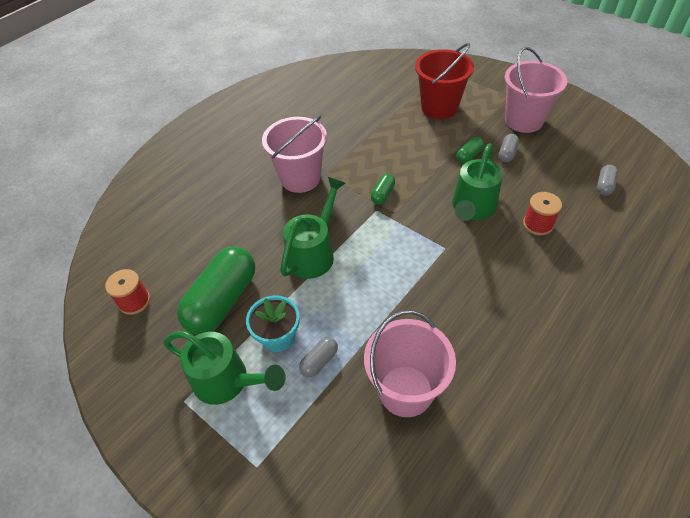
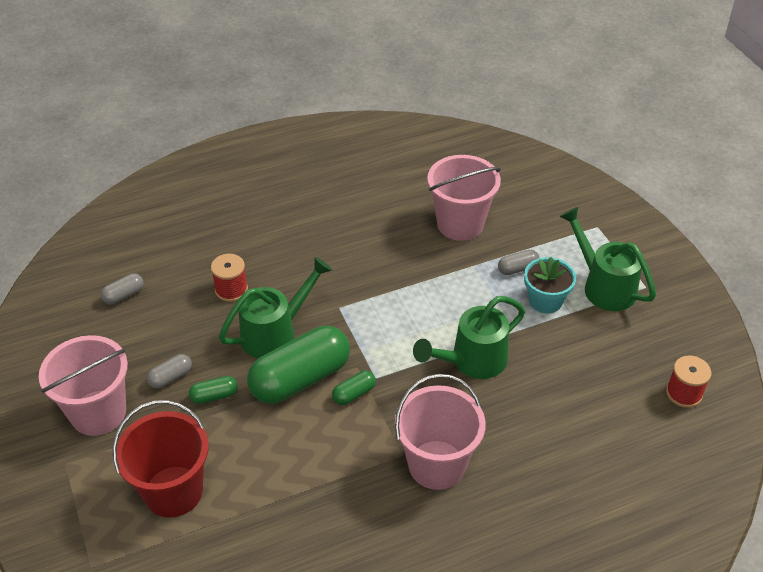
camera: 155 degrees left, 5 degrees down
(222, 301) = (588, 354): green capsule -> green capsule (300, 378)

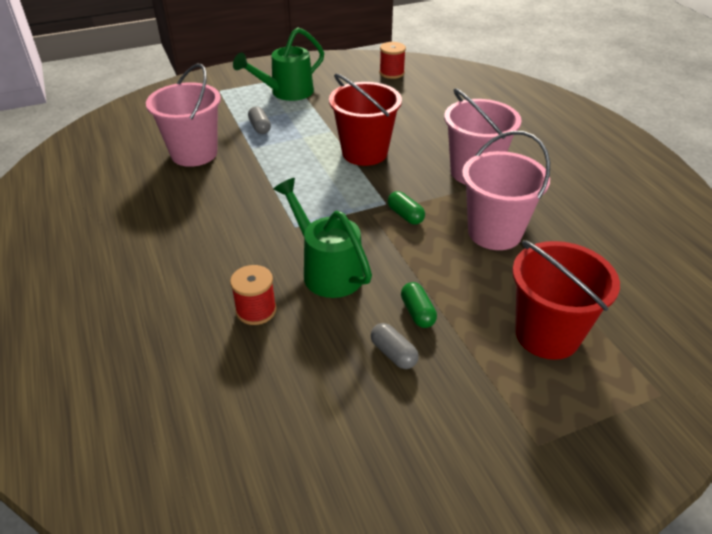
camera: 90 degrees left, 5 degrees down
(98, 413) = (455, 421): pink bucket -> pink bucket (494, 232)
(124, 295) = (249, 422): grey capsule -> none
(300, 378) = (389, 250): green capsule -> none
(472, 361) = (364, 153): green watering can -> red bucket
(545, 300) = (299, 117): turquoise flower pot -> none

